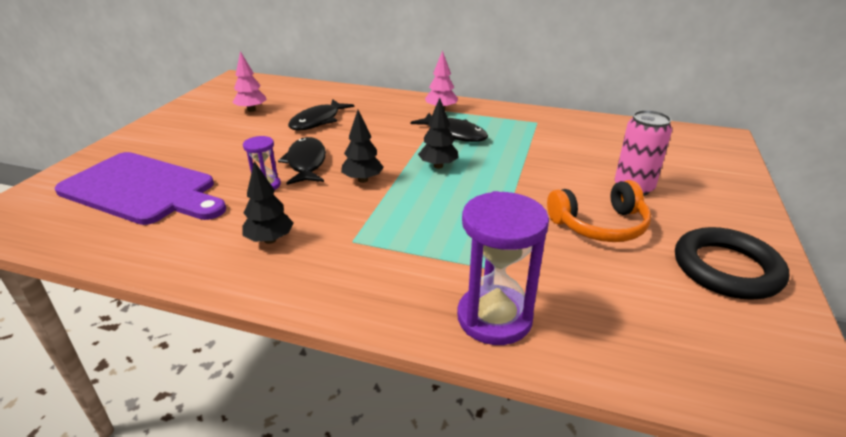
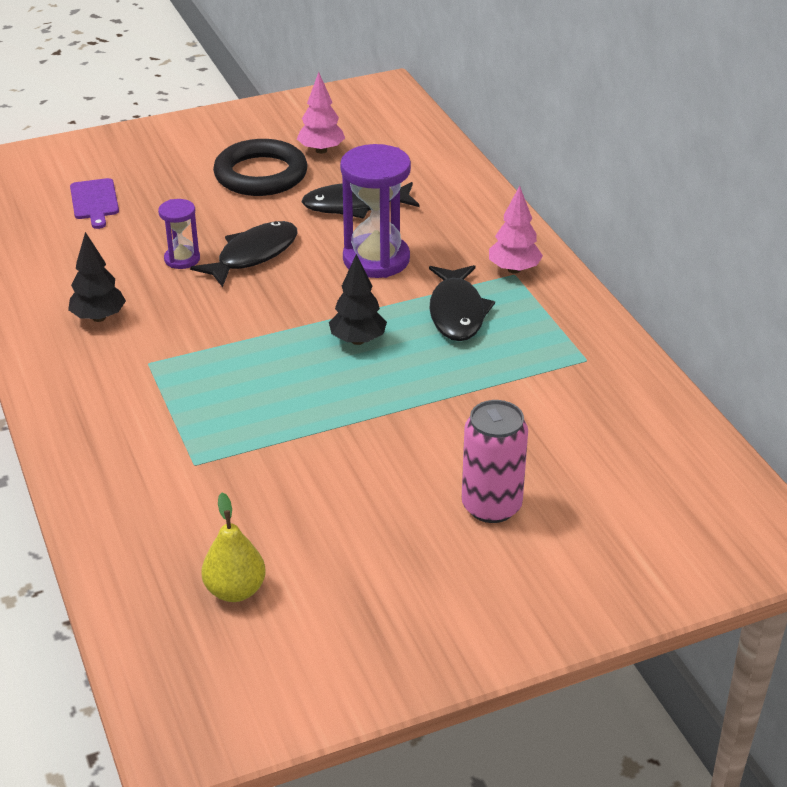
camera: 50 degrees right, 5 degrees up
(142, 189) = (94, 201): purple cutting board -> purple cutting board, size x0.42
(362, 180) = (264, 308): black tree -> none
(494, 318) = (120, 500): purple hourglass -> purple hourglass (376, 259)
(599, 225) = (363, 508): orange headphones -> none
(646, 307) = (235, 590): none -> yellow pear
(726, 269) = (374, 631): black ring -> black ring (261, 174)

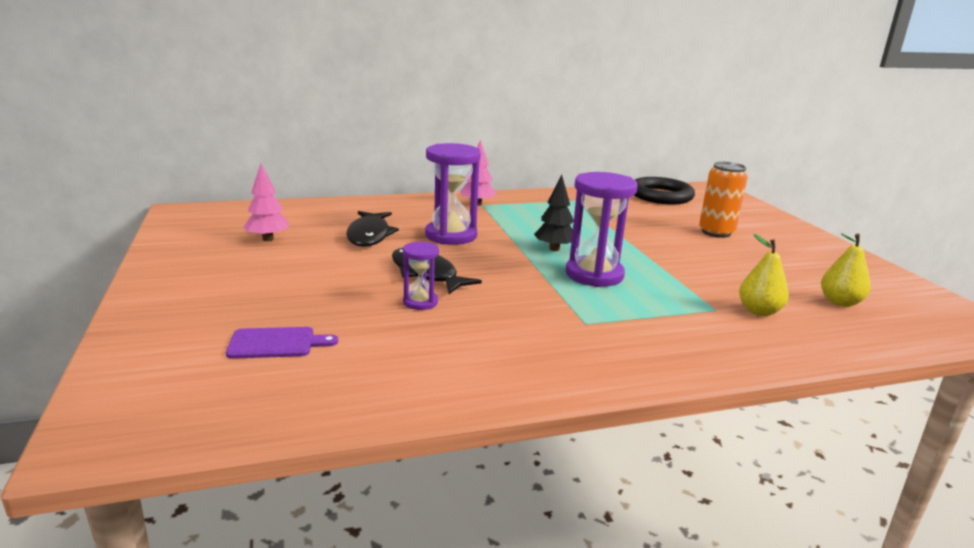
camera: 85 degrees left, 15 degrees down
(99, 317) = (511, 344): black tree -> none
(194, 502) = (759, 311): none -> yellow pear
(261, 174) = (289, 263): black ring -> black ring (661, 196)
(279, 372) = (594, 274): none -> purple hourglass
(457, 312) = (523, 221): black fish -> none
(491, 506) = (716, 232): pink can -> orange can

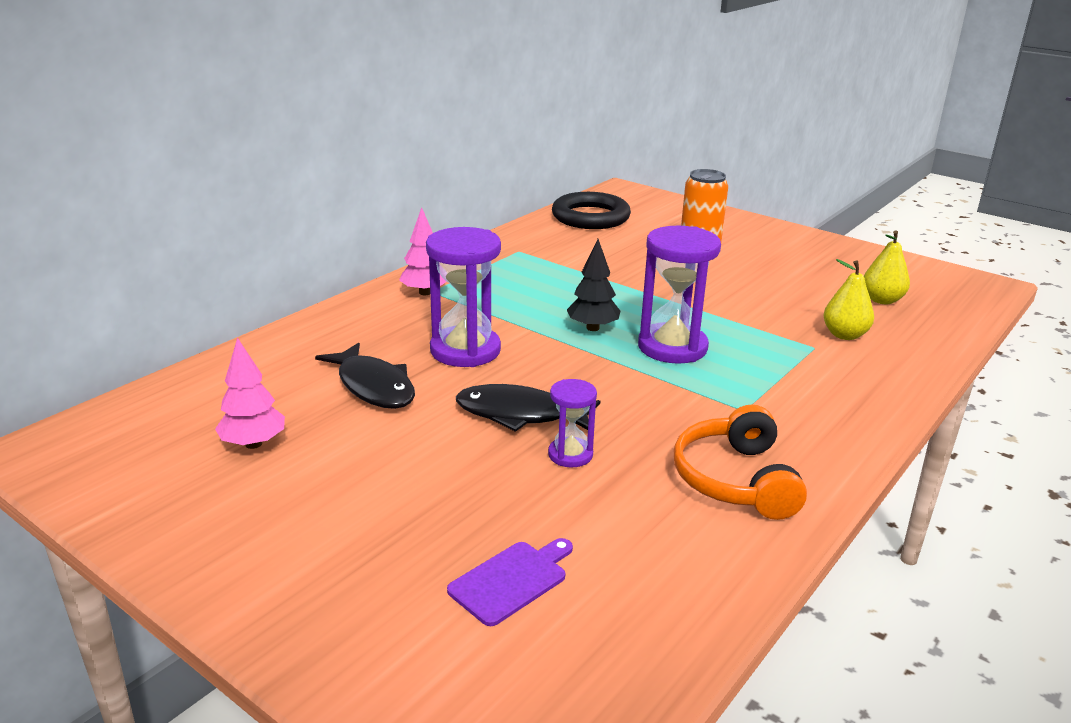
camera: 35 degrees left, 5 degrees up
(506, 356) = (736, 480): none -> orange headphones

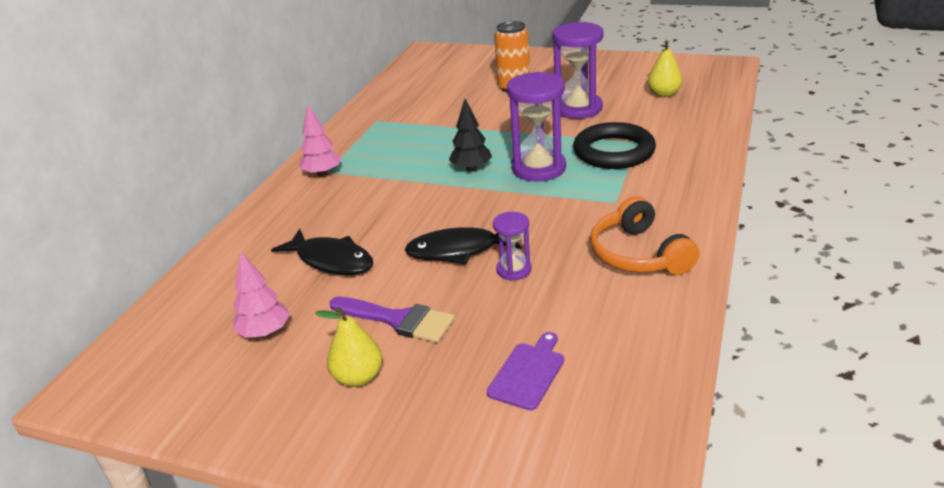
camera: 15 degrees left, 5 degrees up
(402, 472) = (398, 320): none -> purple brush
(465, 350) = (385, 212): purple hourglass -> purple hourglass (578, 109)
(590, 217) = (415, 79): black ring -> black ring (613, 152)
(844, 335) = (653, 127): yellow pear -> yellow pear (358, 377)

